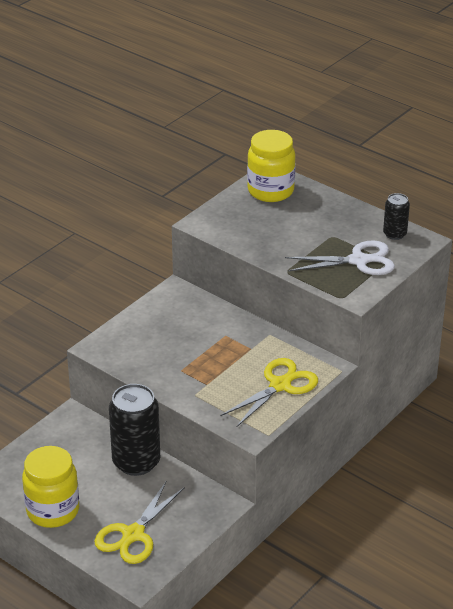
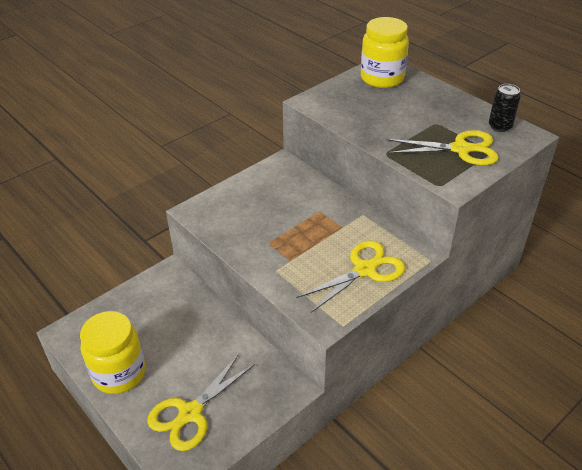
camera: 10 degrees right, 5 degrees up
(136, 462) = (215, 328): black can -> none
(358, 261) = (460, 149): white scissors -> yellow scissors

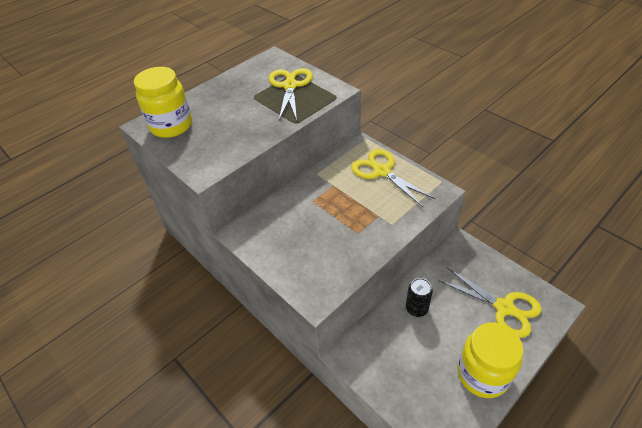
camera: 90 degrees left, 5 degrees up
(500, 126) = (260, 67): black can -> black can (416, 308)

